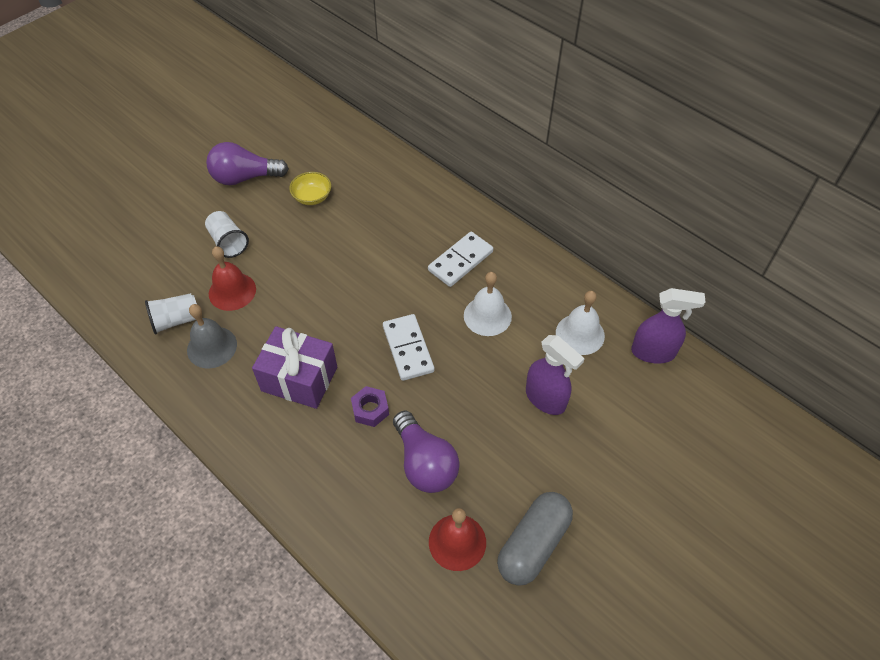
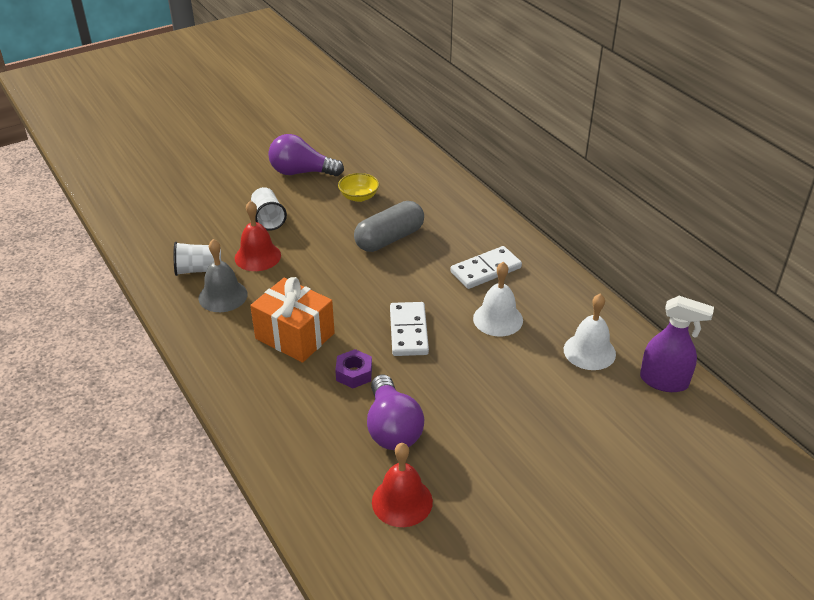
camera: 15 degrees right, 15 degrees down
(299, 379) = (295, 336): purple gift -> orange gift
(533, 544) = (480, 520): grey capsule -> grey capsule (389, 239)
(545, 399) = (535, 399): purple spray bottle -> none

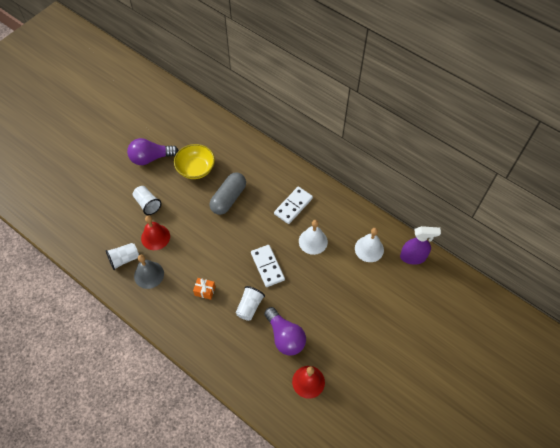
camera: 20 degrees left, 20 degrees up
(295, 336) = (205, 291): orange gift -> orange gift, size x0.48
(354, 373) = (249, 307): purple nut -> white cup
(359, 197) = (196, 169): yellow bowl -> yellow bowl, size x1.54

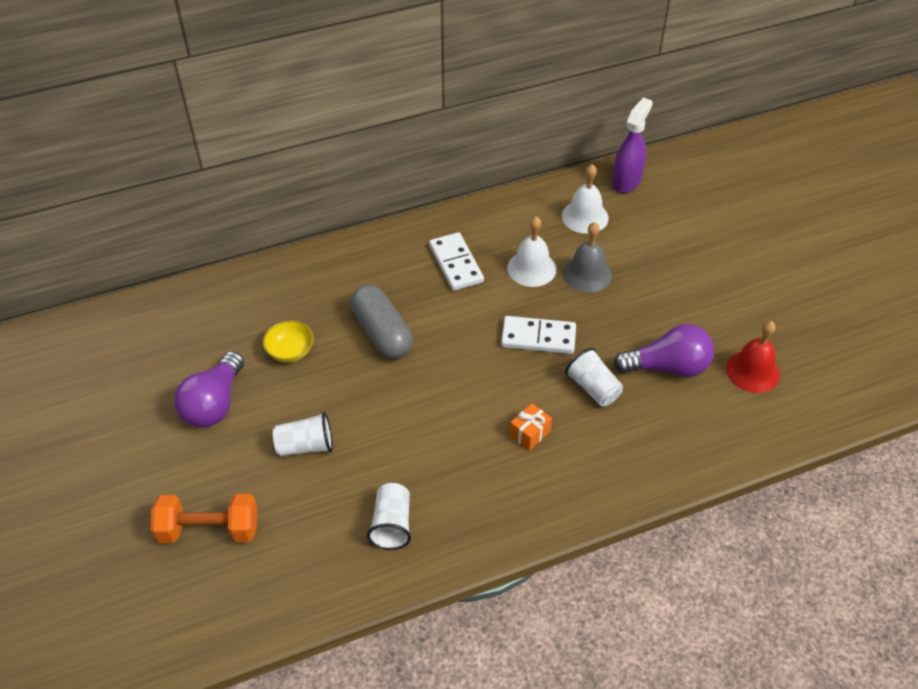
camera: 60 degrees left, 10 degrees down
(88, 193) = (209, 529): none -> orange dumbbell
(149, 275) = (448, 499): grey bell -> grey bell (587, 274)
(155, 237) = (381, 461): red bell -> none
(196, 169) = (290, 351): yellow bowl -> yellow bowl, size x0.65

